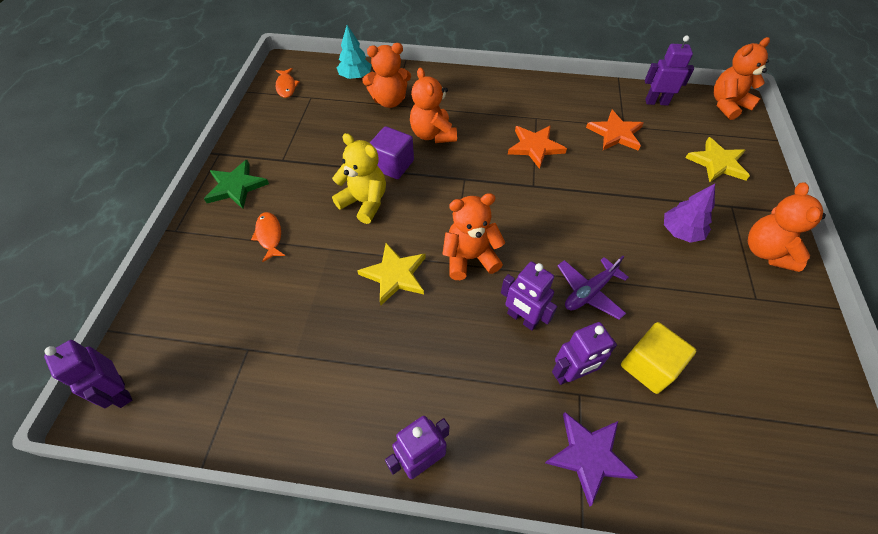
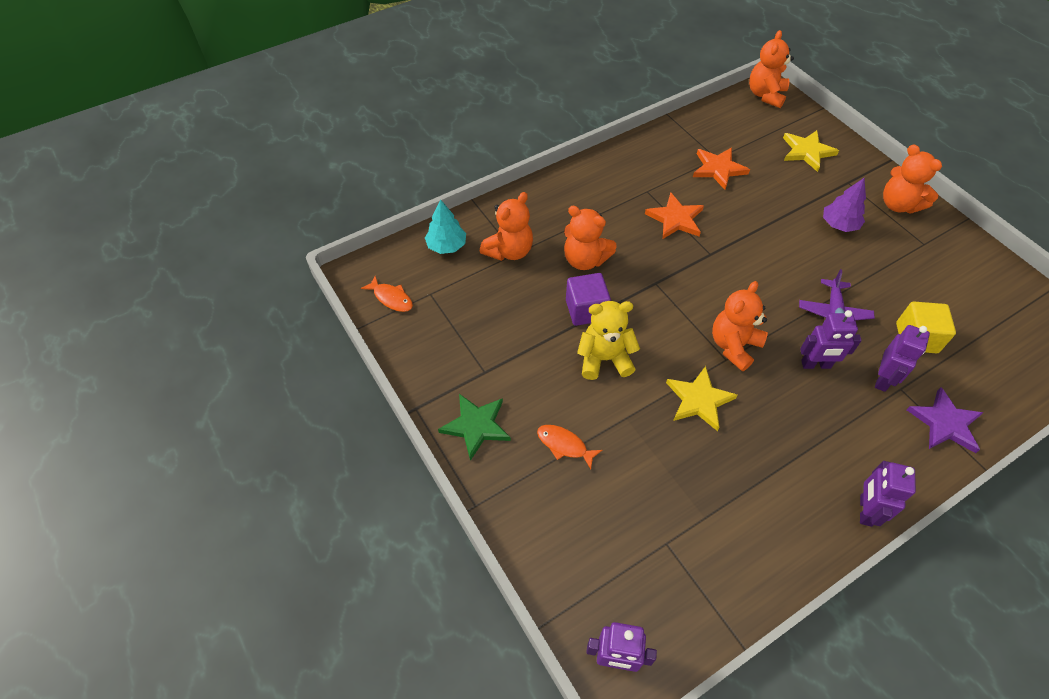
camera: 40 degrees left, 0 degrees up
(656, 102) = (717, 121): purple robot -> none

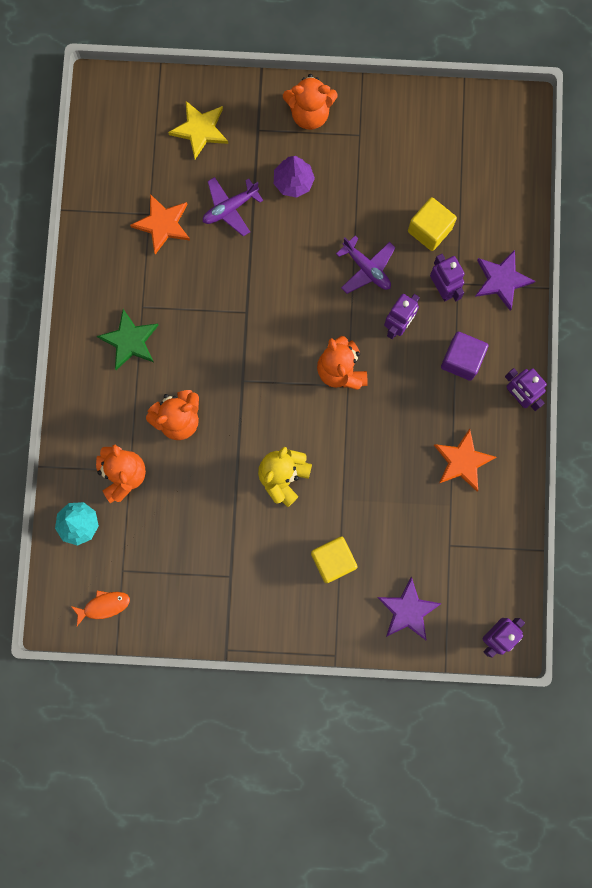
camera: 55 degrees left, 25 degrees up
(476, 426) = (273, 614): green star -> green star (130, 341)
(564, 445) = (333, 560): orange fish -> yellow cube
(570, 546) = (408, 610): none -> purple star
(586, 310) = (229, 456): purple cube -> purple cube (461, 360)
(675, 219) = (190, 309): orange star -> orange star (462, 461)
(699, 400) = (366, 435): yellow star -> none
(765, 95) = (106, 98): orange teddy bear -> none
(774, 199) = (230, 208): none -> purple plane

